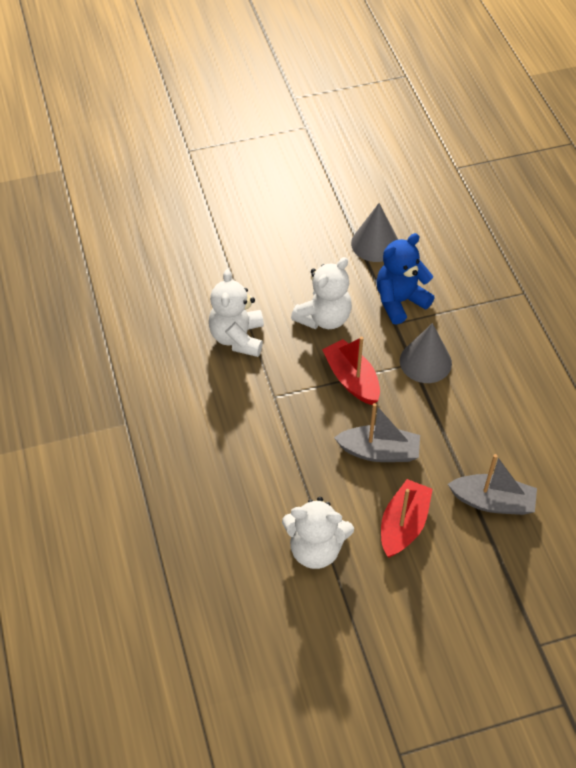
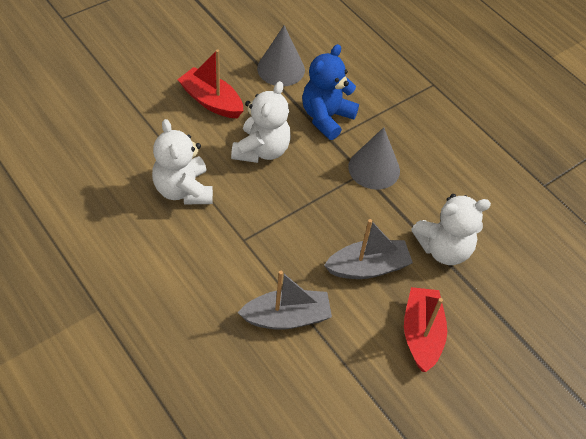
camera: 25 degrees left, 0 degrees up
(315, 549) = (348, 385): white teddy bear -> white teddy bear (443, 249)
(352, 379) = (312, 203): red boat -> red boat (211, 101)
(492, 502) = (492, 286): grey boat -> grey boat (286, 317)

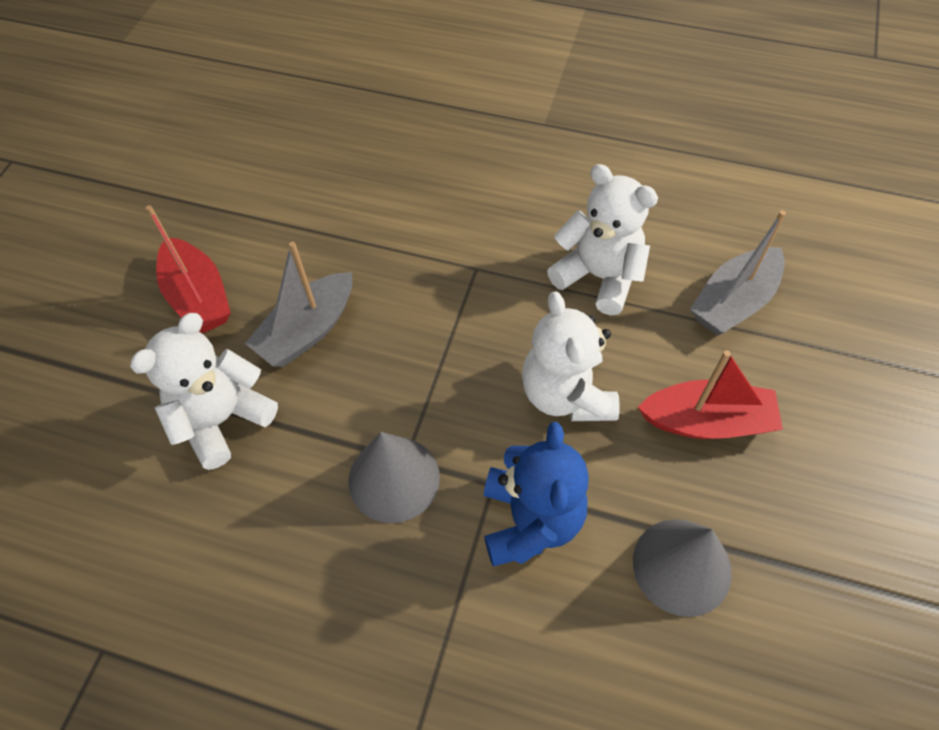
camera: 150 degrees right, 5 degrees up
(286, 317) = (360, 223): grey boat -> grey boat (733, 302)

